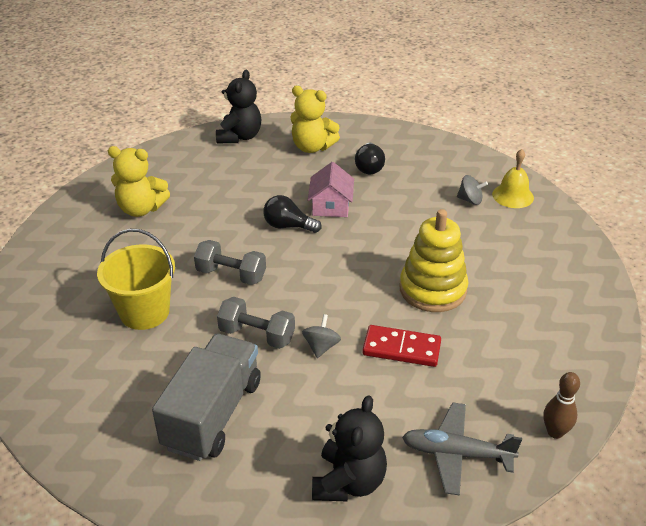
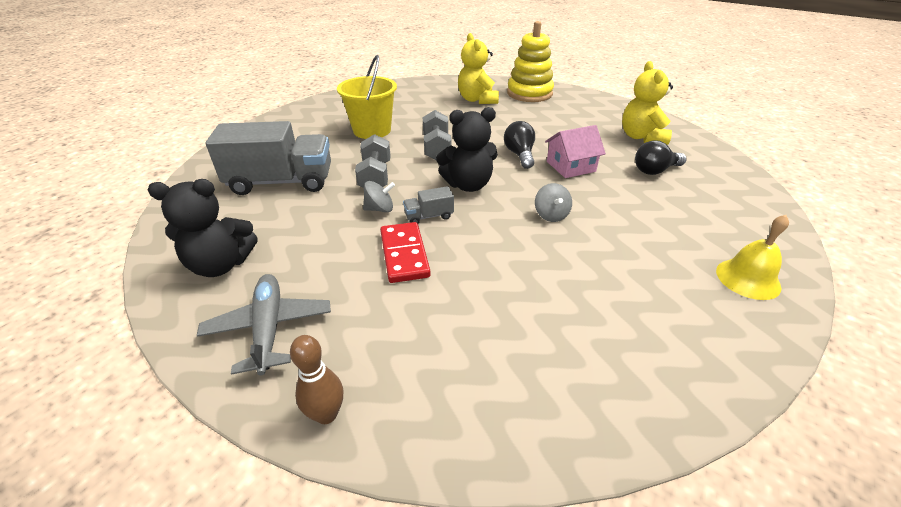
camera: 65 degrees right, 0 degrees up
(240, 137) = (607, 107): black teddy bear -> black teddy bear (468, 185)
(354, 317) = (429, 216): none -> grey truck
(432, 289) = (507, 254): yellow stacking toy -> yellow stacking toy (529, 93)
(470, 200) = (691, 246): grey spinning top -> grey spinning top (551, 215)

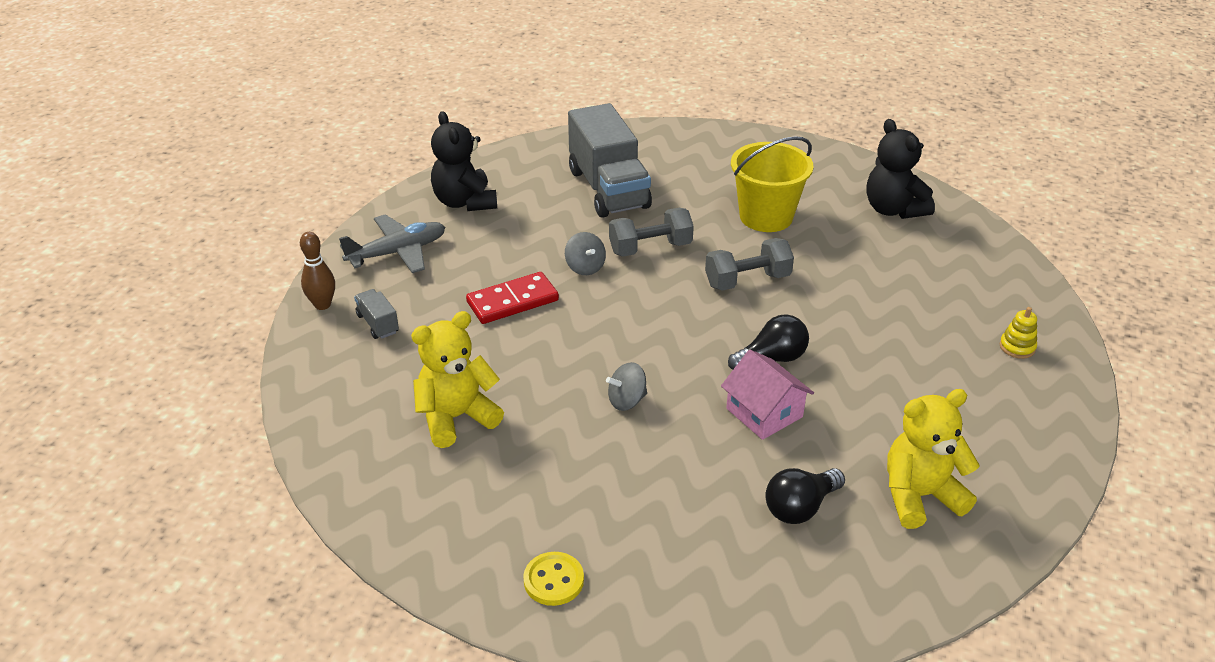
camera: 75 degrees right, 0 degrees up
(429, 216) = (585, 304): grey truck -> grey truck (378, 324)
(468, 185) = (666, 323): black teddy bear -> black teddy bear (893, 209)
(477, 100) = (940, 291): yellow teddy bear -> yellow teddy bear (456, 417)
(529, 93) = (1017, 347): yellow stacking toy -> yellow stacking toy, size x0.40
(655, 170) = (800, 507): black light bulb -> black light bulb turned 90 degrees counterclockwise
(748, 278) = (553, 580): yellow bell -> yellow button

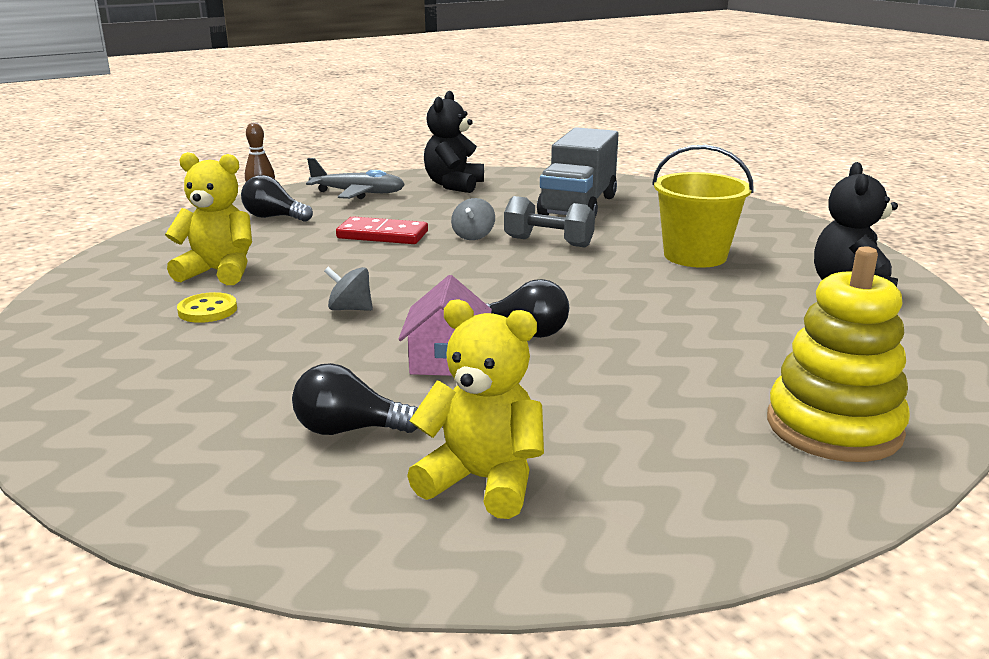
camera: 40 degrees right, 15 degrees down
(378, 324) = (274, 217): grey truck -> black light bulb
(553, 580) = (79, 375): yellow button -> yellow button (207, 310)
(747, 280) = (599, 283): grey dumbbell -> none
(1017, 347) = (833, 427): yellow stacking toy -> yellow stacking toy, size x2.47

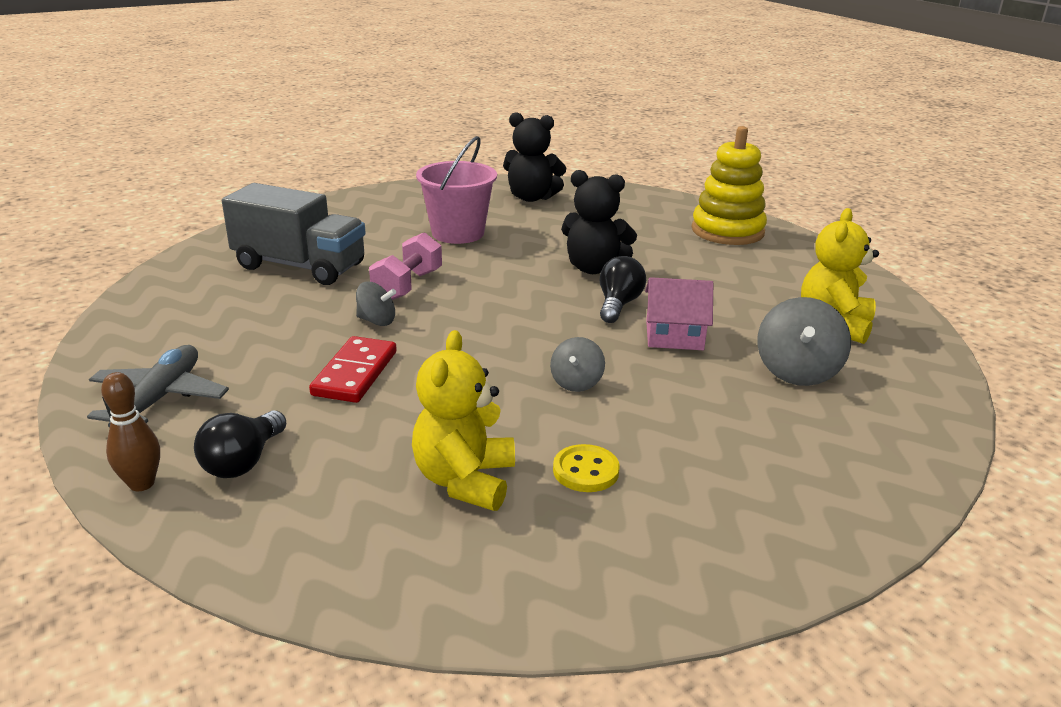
camera: 90 degrees left, 5 degrees up
(349, 430) = (797, 371): black light bulb -> grey spinning top
(454, 185) = (169, 330): black teddy bear -> black teddy bear (594, 268)
(548, 242) = (407, 286): grey dumbbell -> pink dumbbell
(695, 256) = (458, 233): yellow bucket -> pink bucket

